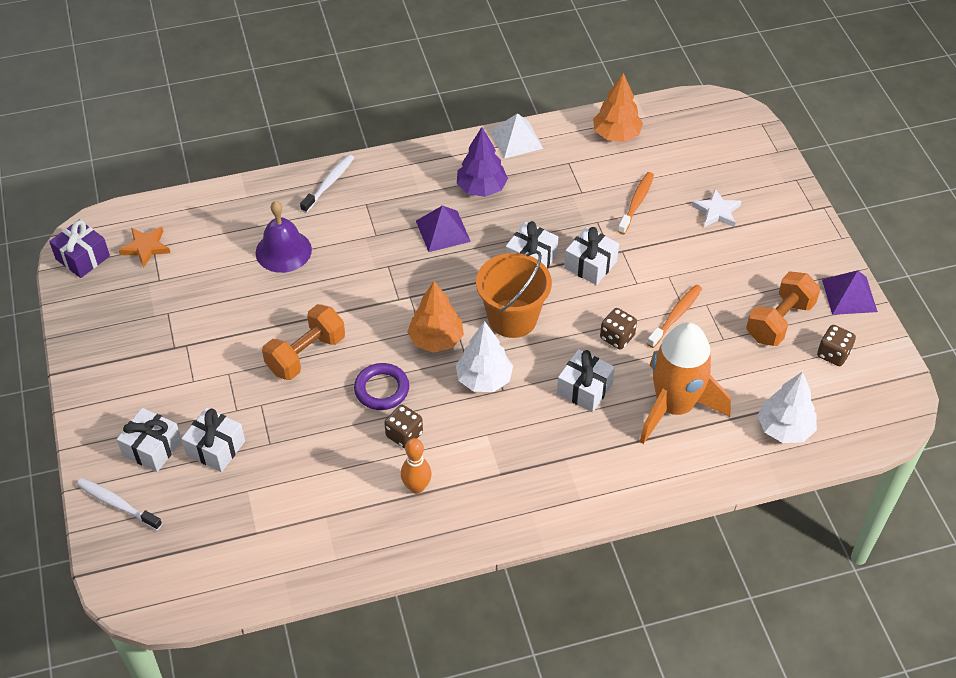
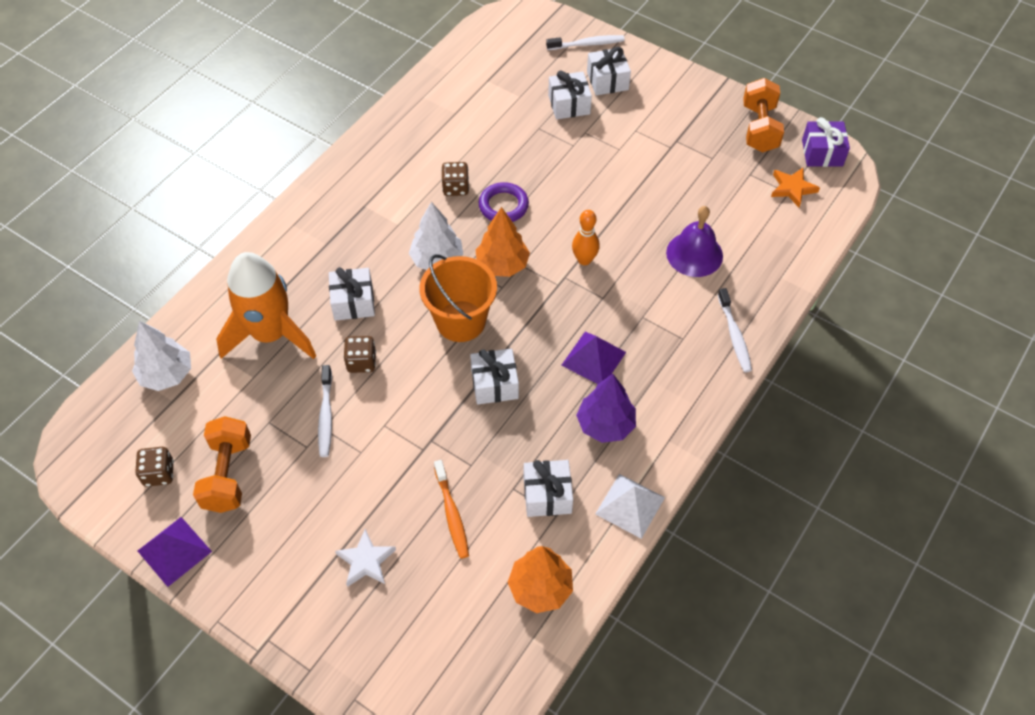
camera: 140 degrees right, 5 degrees up
(306, 354) = (583, 193): orange dumbbell -> orange dumbbell (759, 128)
(416, 487) = (413, 163): orange bowling pin -> orange bowling pin (584, 260)
(590, 265) = (439, 414): white gift -> white gift (547, 495)
(676, 316) = (326, 416): orange toothbrush -> white toothbrush

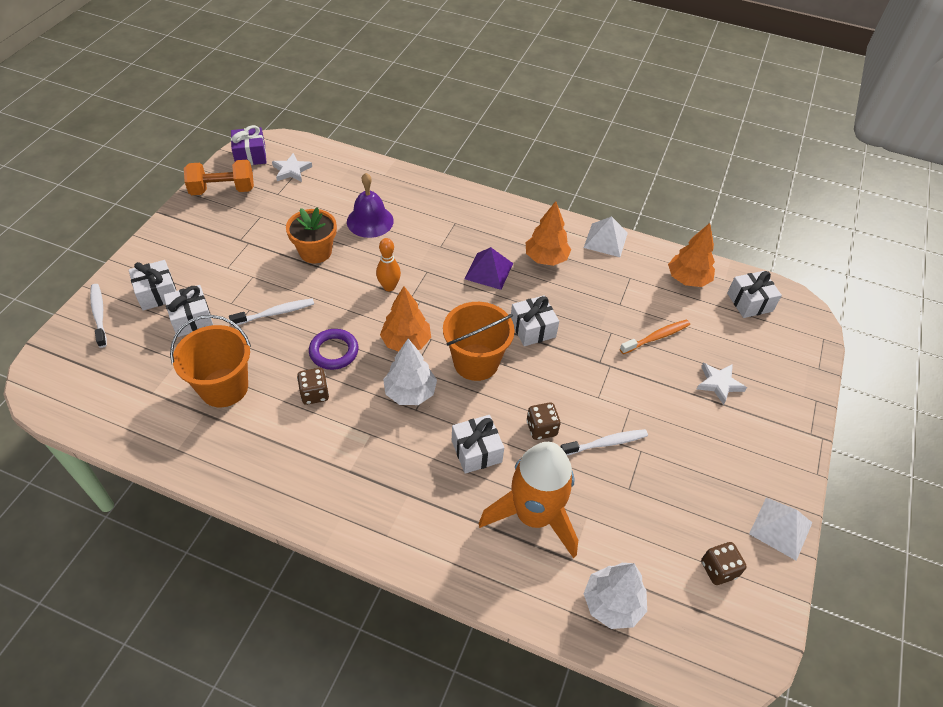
camera: 105 degrees left, 5 degrees down
(174, 551) = (780, 528): purple pyramid -> white pyramid
(228, 474) = (693, 507): orange dumbbell -> none
(480, 126) = (224, 387): none -> orange bucket
(547, 495) = (617, 284): white gift -> white gift (749, 302)
(605, 425) = (546, 258): purple tree -> orange tree
(649, 201) = (315, 251): none -> orange flower pot
(734, 335) = (444, 196): white toothbrush -> white toothbrush (275, 313)
(792, 188) = (291, 170): orange star -> white star

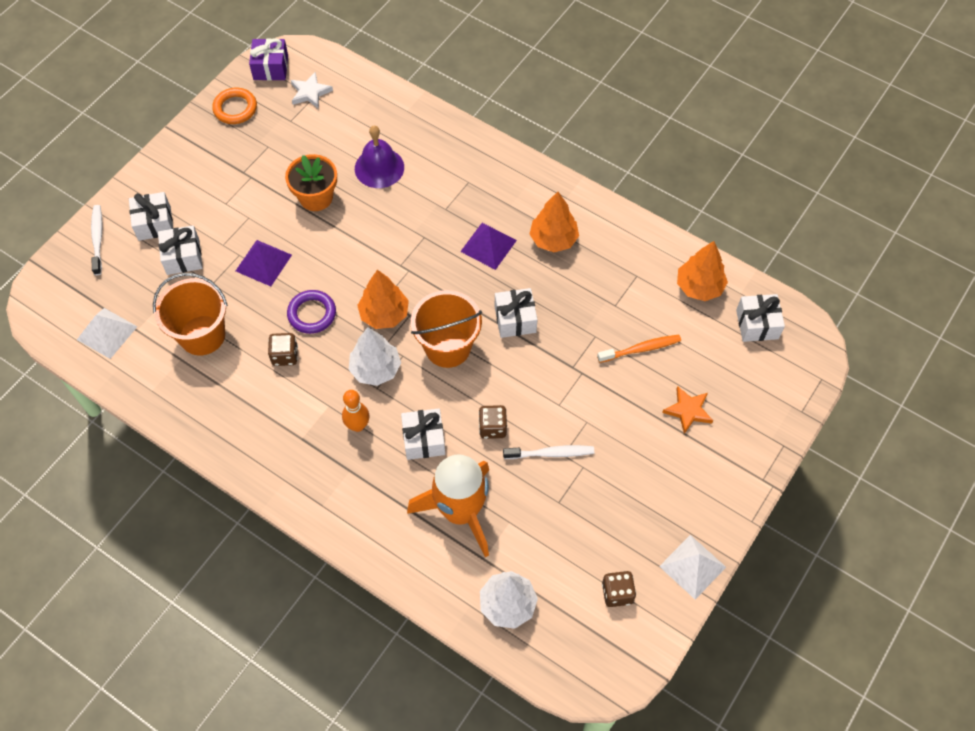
camera: 15 degrees right, 10 degrees up
(223, 190) = (235, 108): orange dumbbell -> orange ring
(275, 313) = (263, 262): white toothbrush -> purple pyramid
(389, 287) = (381, 249): orange bowling pin -> orange bowling pin (358, 425)
(605, 240) = (625, 226): white pyramid -> white pyramid (107, 333)
(719, 384) = (688, 411): white star -> orange star

